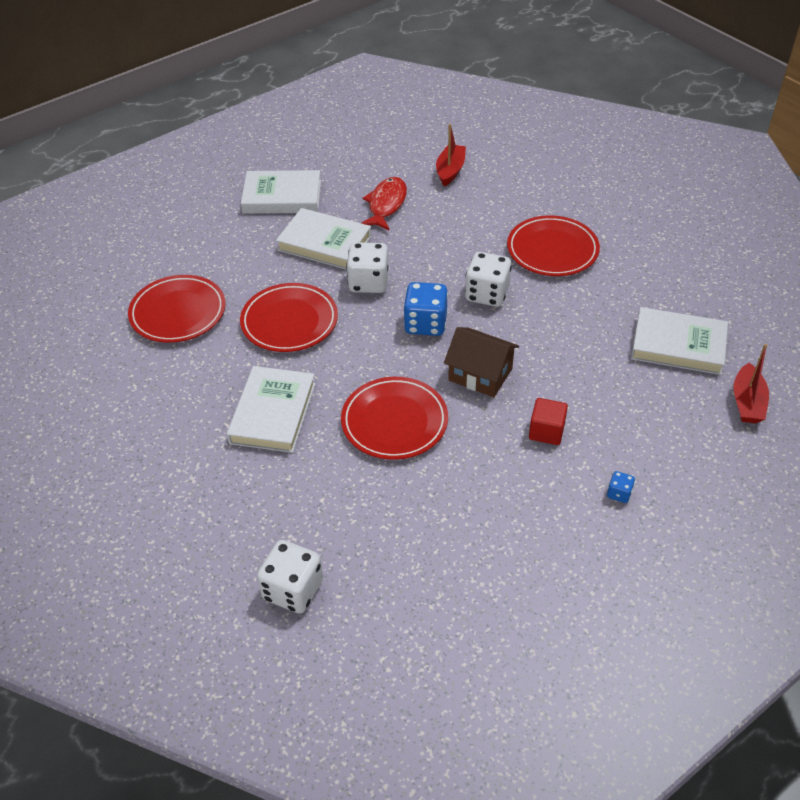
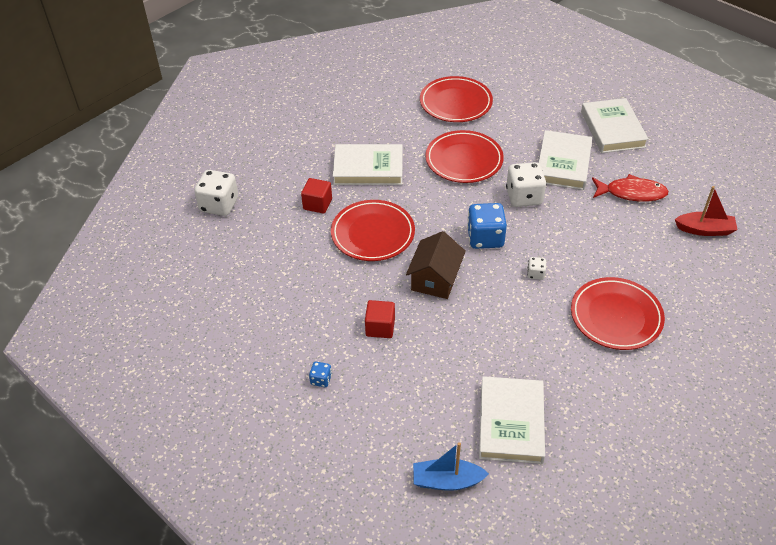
camera: 80 degrees right, 0 degrees up
(325, 473) = (317, 204): none -> red cube
(487, 294) = (535, 274): white dice -> white dice, size x0.47
(747, 402) = (447, 481): red boat -> blue boat

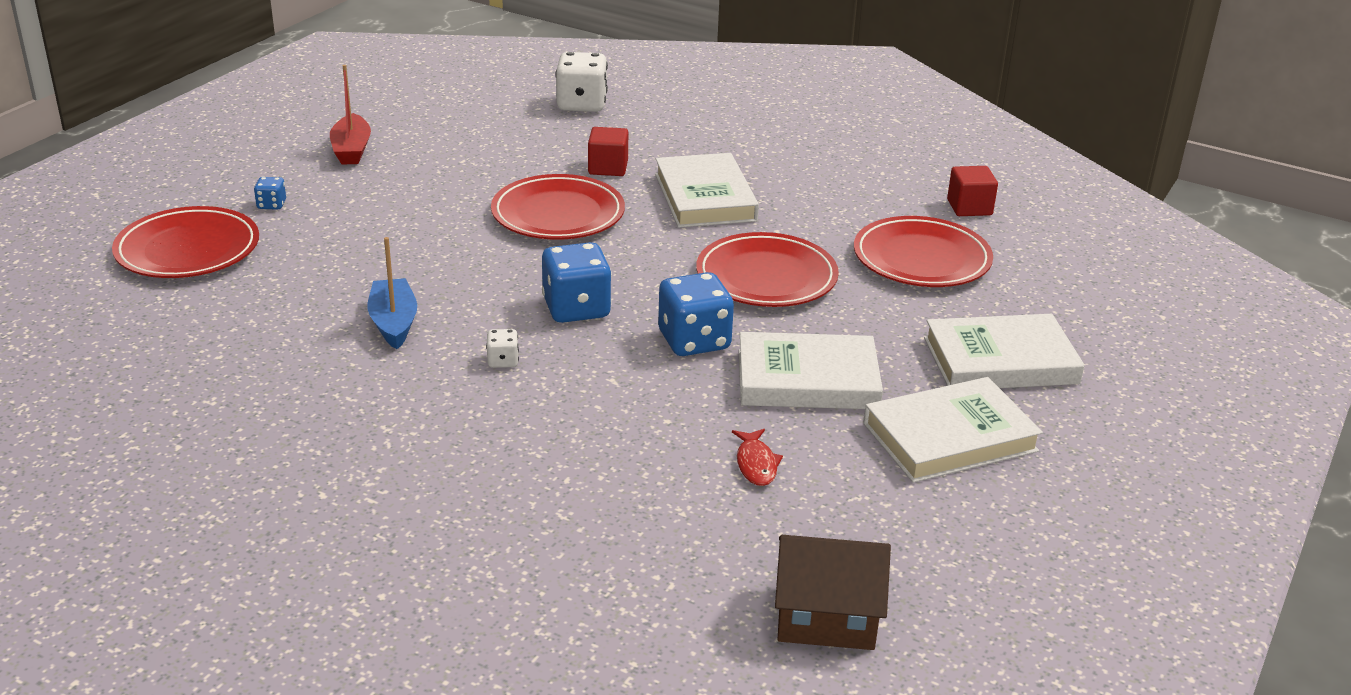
camera: 75 degrees right, 15 degrees down
(380, 327) = (368, 236): red cube -> red cube (969, 207)
(435, 279) = (472, 271): brown house -> brown house (826, 616)
(447, 481) = (93, 307): blue boat -> blue boat (394, 323)
(511, 423) = (188, 352): white book -> white book (1000, 360)
(524, 197) = (694, 341): white dice -> blue dice
(616, 316) = (414, 448): red plate -> red plate (188, 250)
(632, 193) = (756, 464): red fish -> red fish, size x0.58
(704, 230) = (678, 563): red boat -> red boat (351, 150)

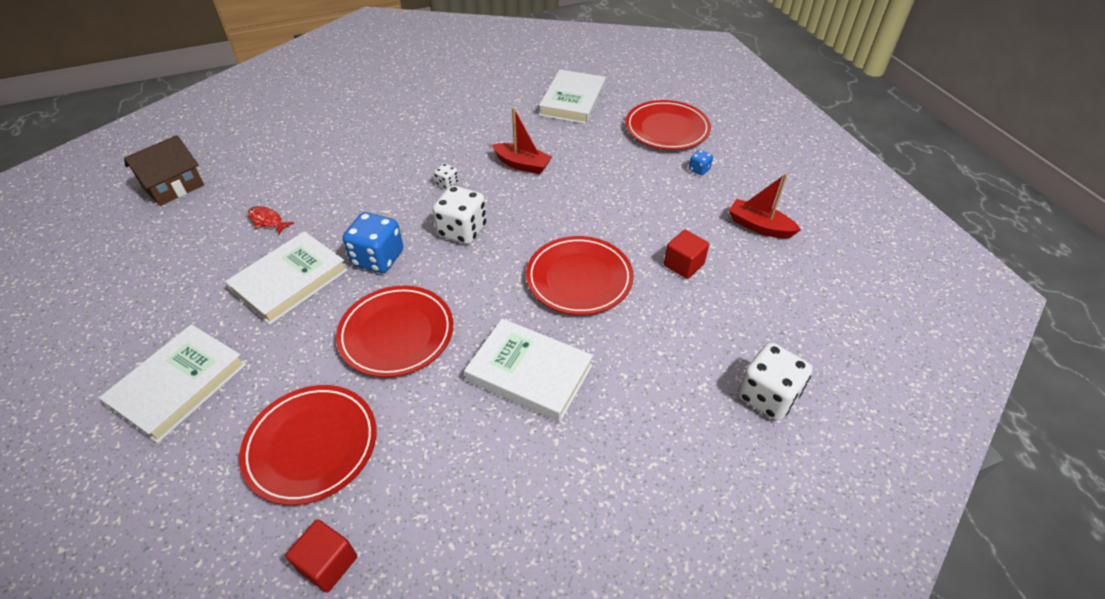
camera: 130 degrees right, 15 degrees up
(394, 323) = (522, 165): blue boat -> red boat
(576, 309) = (462, 230): blue dice -> white dice
(608, 168) = (627, 343): red cube -> red cube (683, 265)
(950, 437) = (176, 303): white book -> white book (572, 101)

